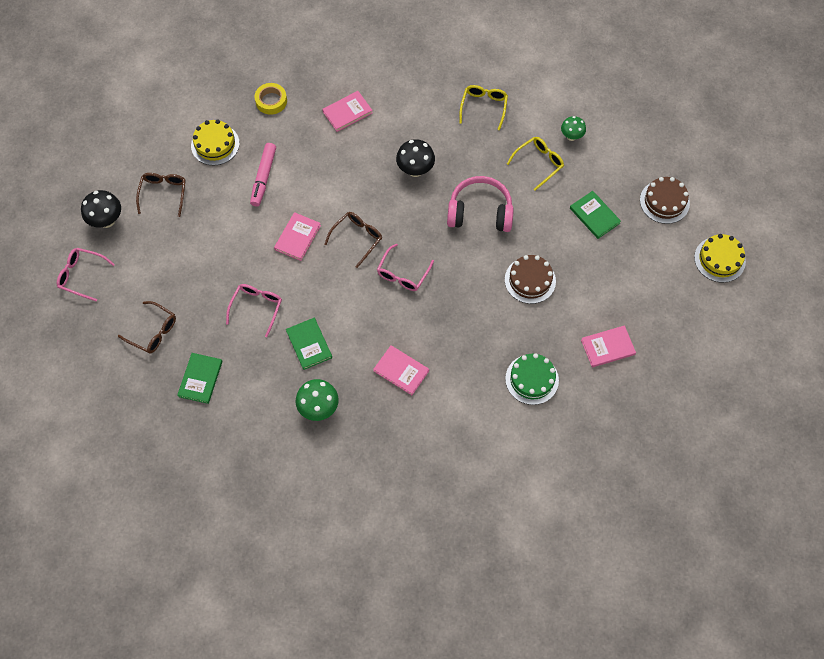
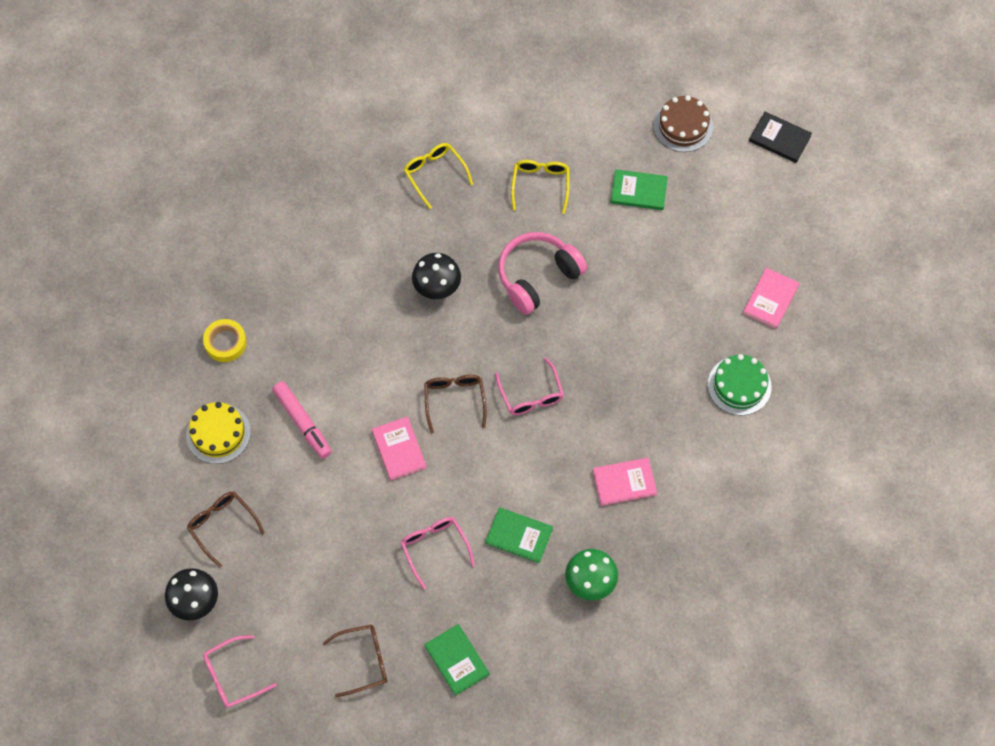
camera: 45 degrees left, 0 degrees up
(347, 112) = (312, 289): pink book -> none
(530, 280) = (646, 299): brown cake -> none
(571, 136) = (542, 134): green mushroom -> none
(719, 259) = (779, 138): yellow cake -> black book

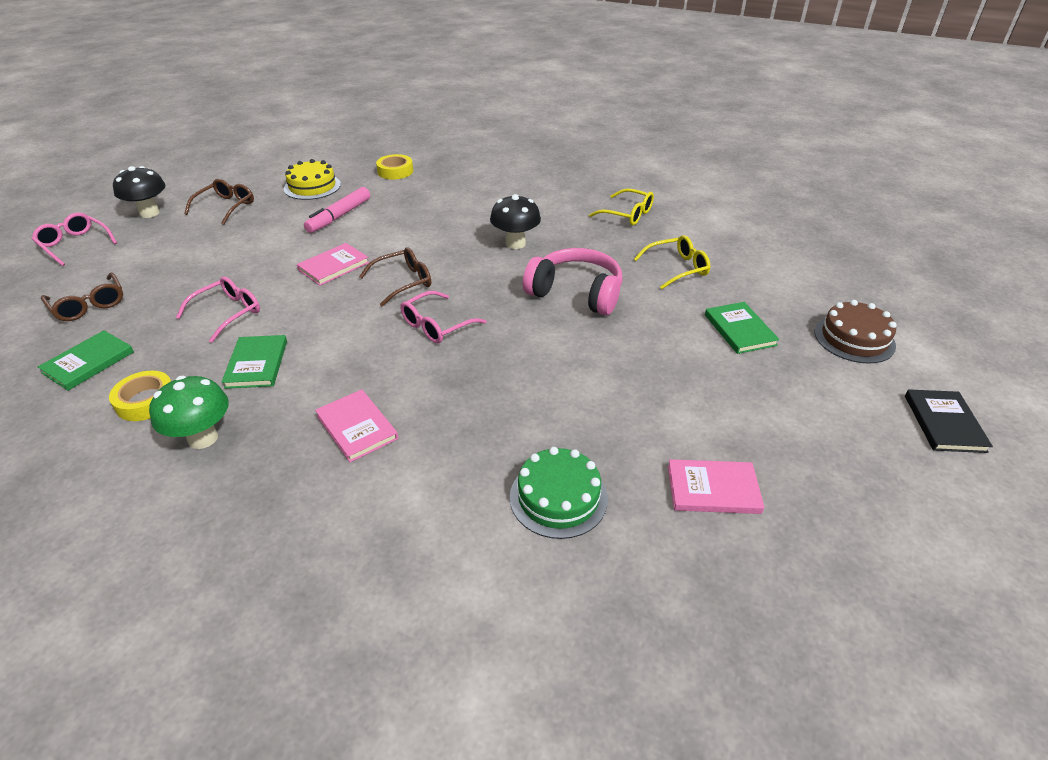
camera: 65 degrees right, 25 degrees down
(434, 174) = (627, 214): yellow glasses -> yellow glasses turned 90 degrees clockwise
(529, 618) = (146, 401): none -> yellow tape

